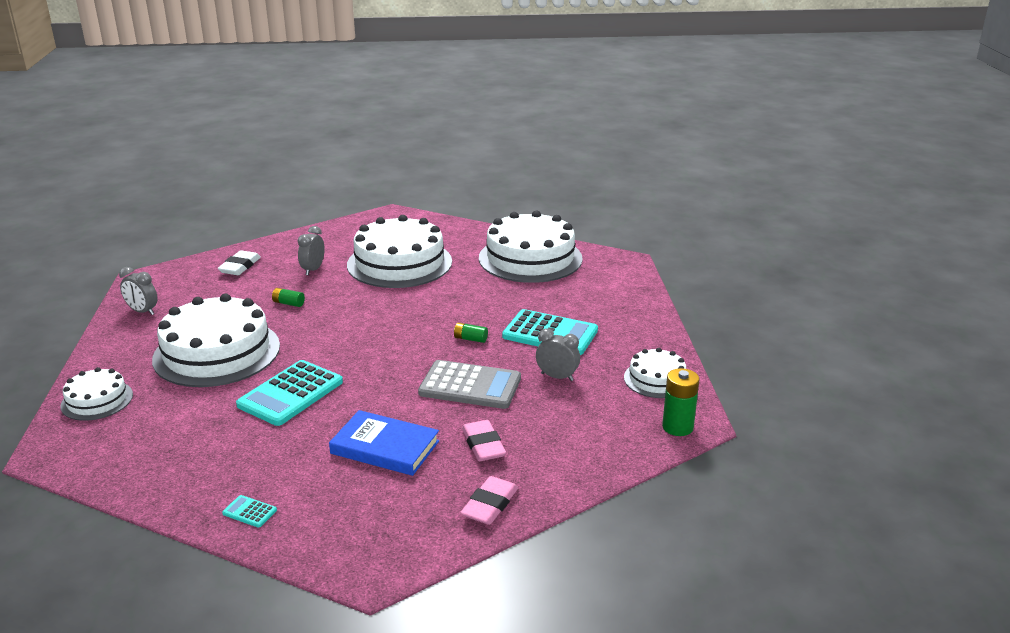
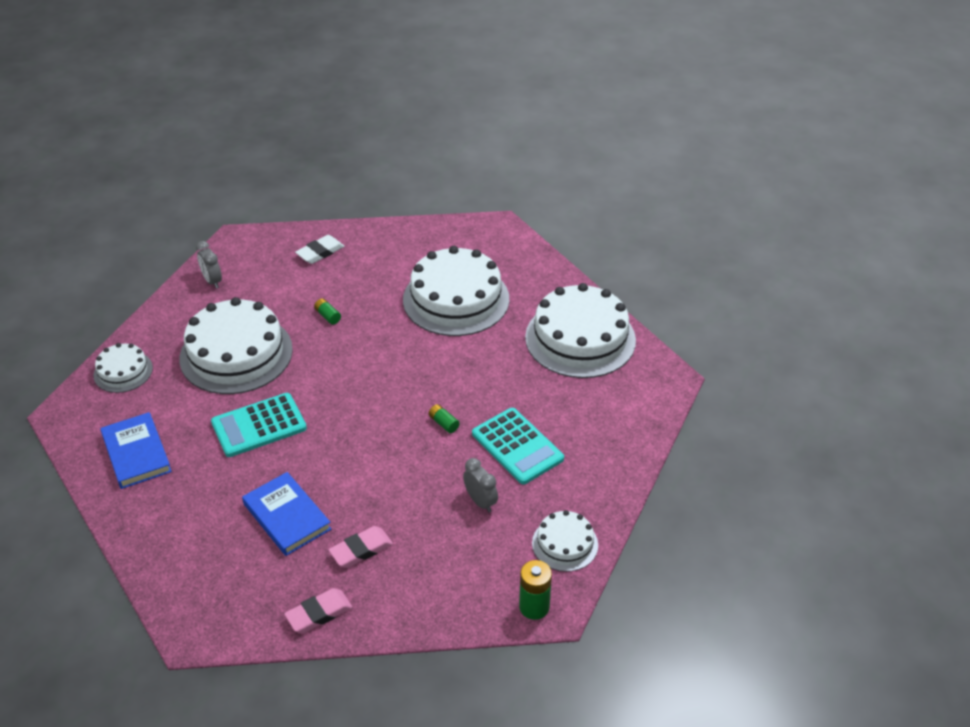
camera: 30 degrees right, 15 degrees up
(170, 455) = (136, 453): none -> blue book
(249, 512) = (152, 535): turquoise calculator -> none
(313, 270) = (376, 279): grey clock -> none
(470, 386) = (401, 479): grey calculator -> none
(483, 445) = (361, 550): pink eraser -> pink eraser turned 45 degrees clockwise

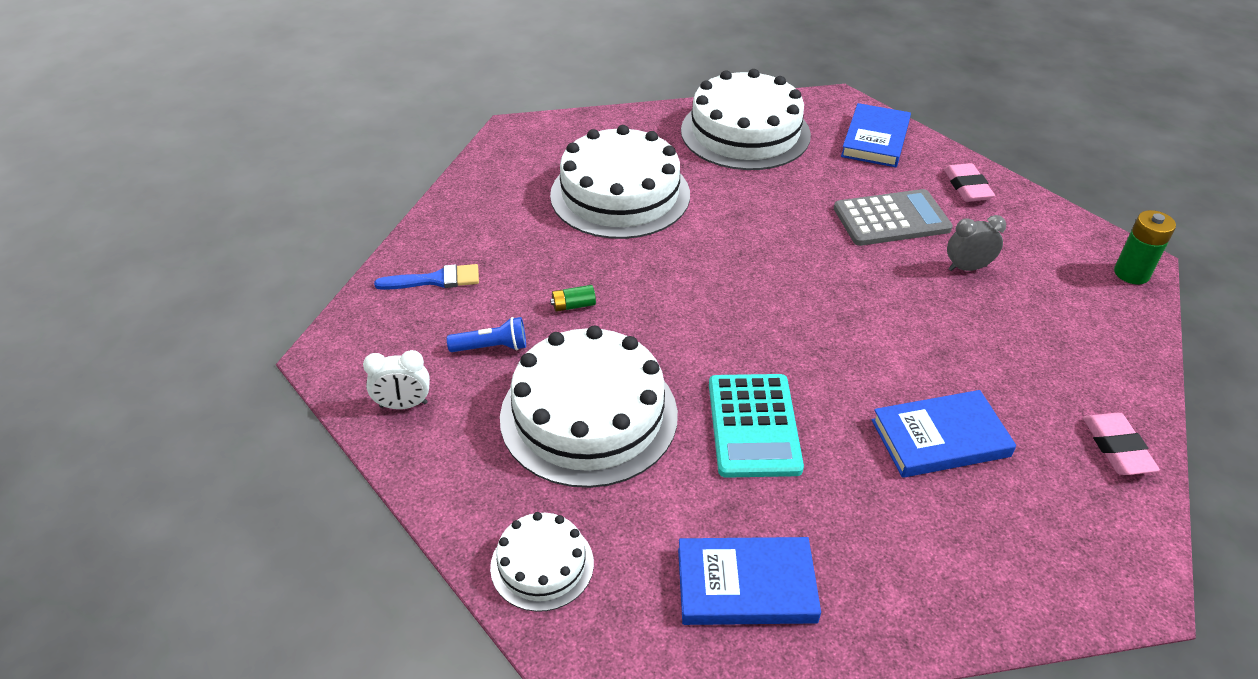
camera: 65 degrees left, 0 degrees up
(212, 281) = (403, 405): grey clock -> white clock
(273, 296) = (492, 347): none -> blue flashlight
(320, 252) = (435, 280): white eraser -> blue brush
(361, 550) = (1017, 383): pink eraser -> pink eraser (967, 187)
(444, 423) = (830, 261): green battery -> none
(517, 446) = (891, 219): turquoise calculator -> grey calculator
(565, 544) = (1047, 228): white cake -> none
(625, 414) = (875, 139): none -> blue book

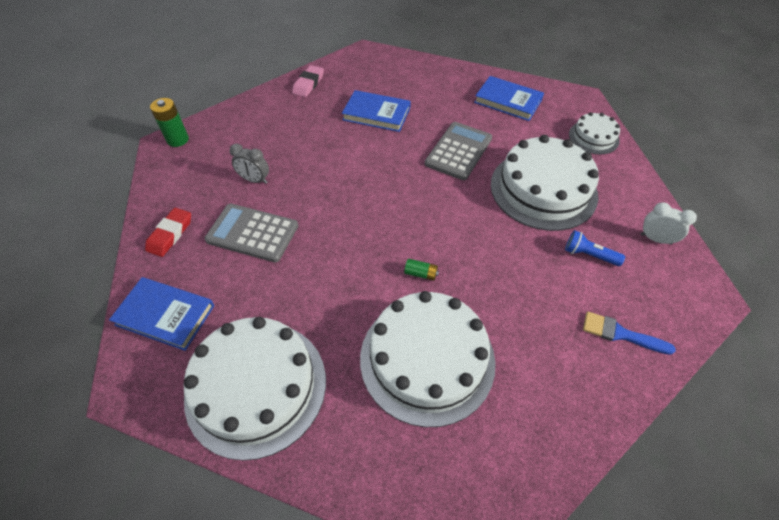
camera: 150 degrees left, 10 degrees up
(573, 305) = (520, 263): green battery -> green battery (421, 274)
(753, 425) = (458, 151): turquoise calculator -> grey calculator
(875, 139) = (165, 315): blue book -> blue book turned 60 degrees clockwise
(967, 187) = (170, 234): pink eraser -> red eraser

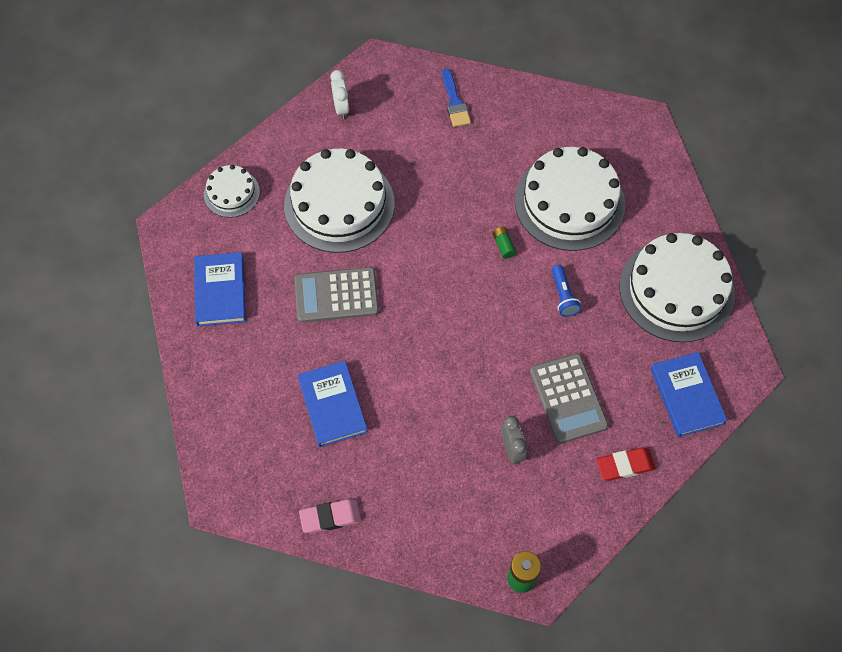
camera: 125 degrees left, 10 degrees up
(589, 255) = (393, 144): blue flashlight -> blue flashlight (563, 296)

